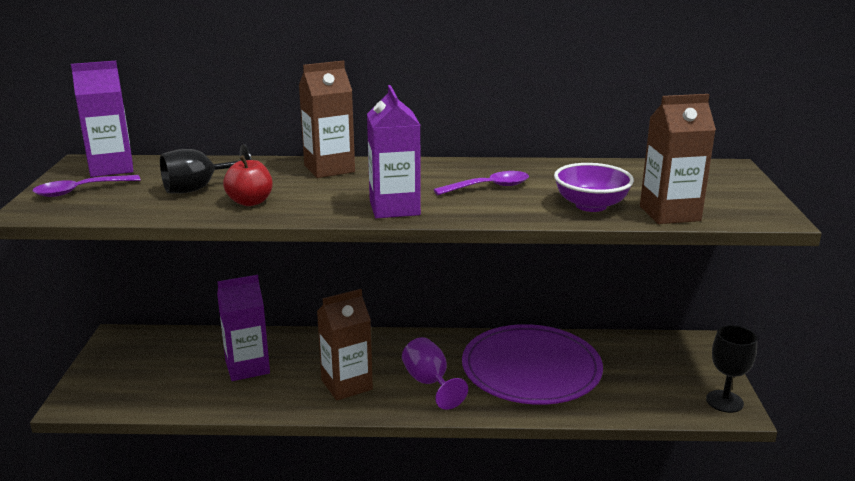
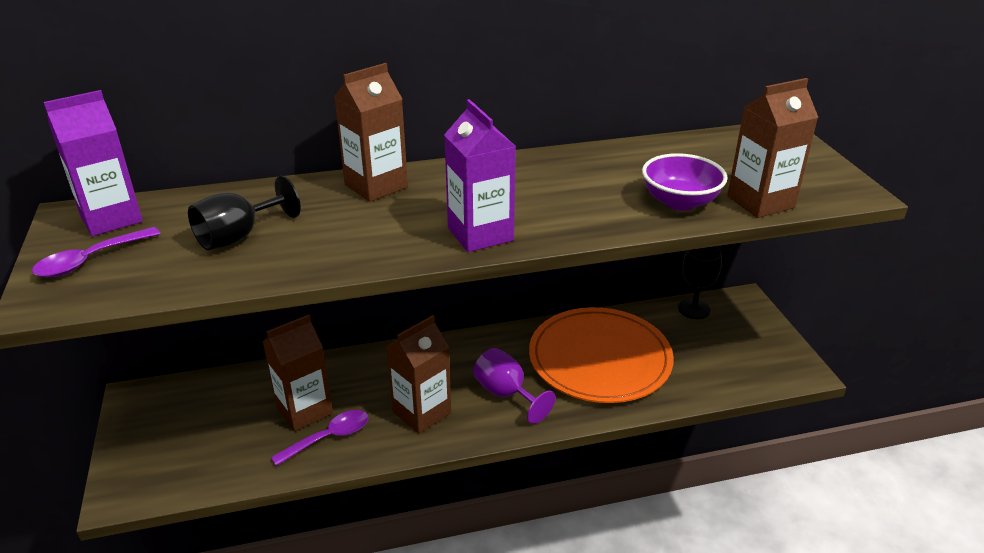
camera: 15 degrees left, 10 degrees up
(247, 367) = (304, 410): purple carton -> brown carton
(250, 202) = (312, 248): red apple -> none
(489, 187) = (564, 190): purple spoon -> purple spoon (329, 437)
(531, 369) = (600, 359): purple plate -> orange plate
(724, 401) = (790, 363): black goblet -> black goblet (694, 309)

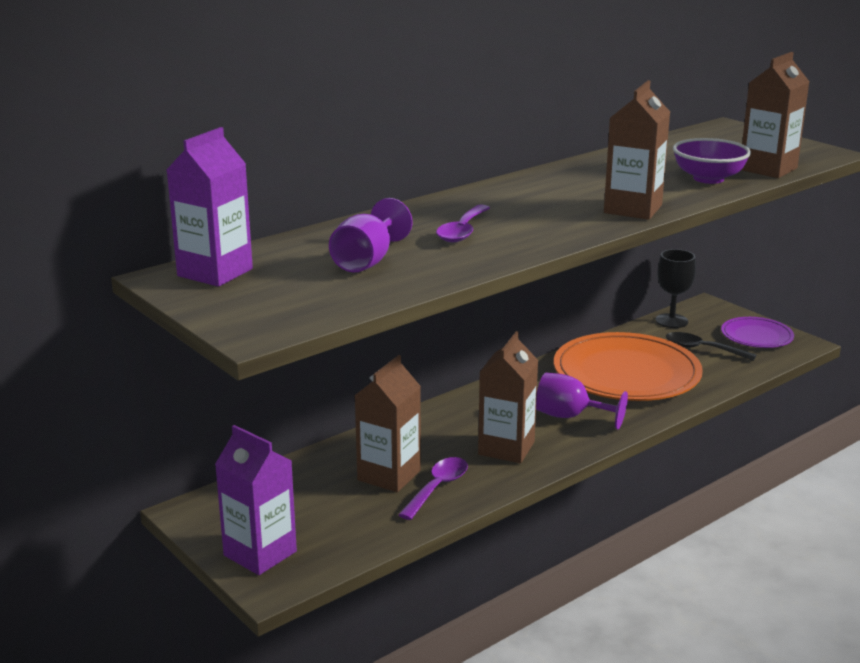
camera: 25 degrees left, 10 degrees down
(90, 260) = (249, 301): purple spoon -> purple spoon (462, 231)
(238, 237) = (367, 261): black goblet -> purple goblet
(376, 186) = (438, 210): brown carton -> brown carton (633, 209)
(480, 234) = (580, 223): purple carton -> purple carton (260, 553)
(696, 351) = (702, 349): none -> black spoon
(764, 350) = (756, 336): none -> purple plate

